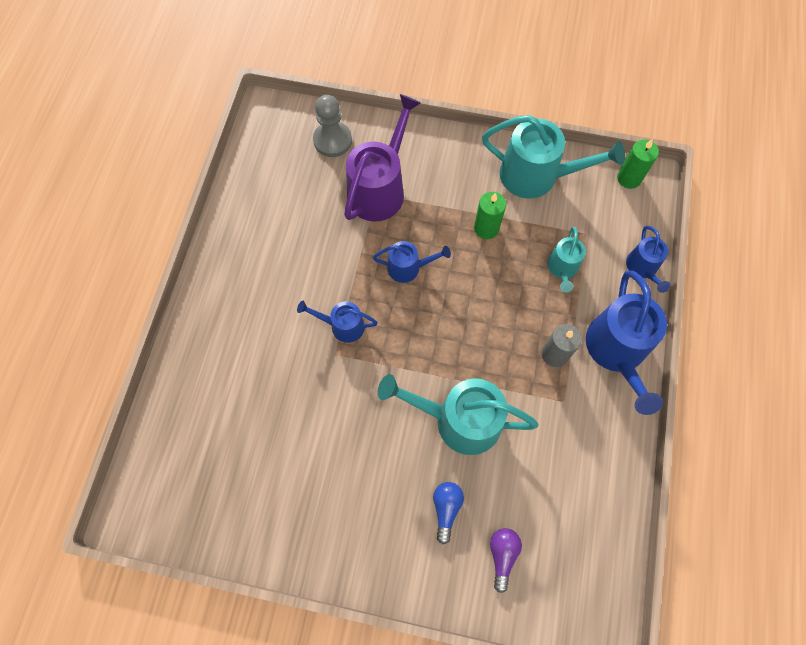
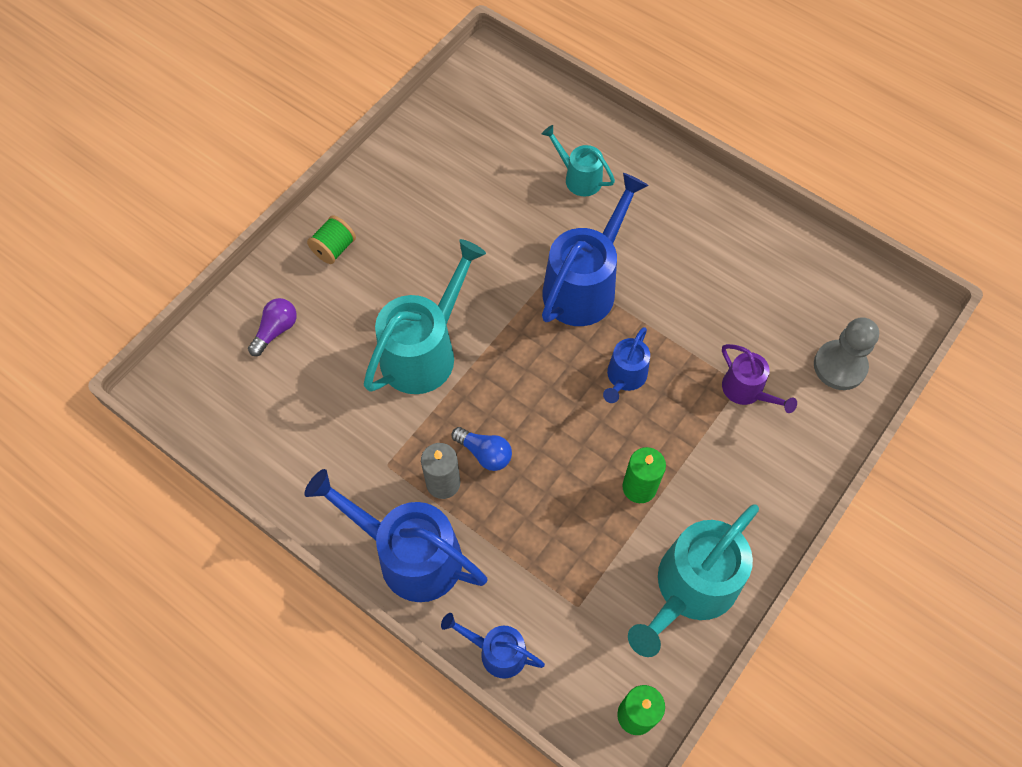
camera: 115 degrees right, 5 degrees down
(342, 326) = (584, 285): blue watering can -> blue watering can, size x1.86
(380, 188) = (747, 391): purple watering can -> purple watering can, size x0.54
(400, 550) = (334, 249): none -> green spool
(446, 509) = (346, 301): blue light bulb -> blue light bulb (485, 453)
(502, 555) = (276, 330): purple light bulb -> purple light bulb turned 90 degrees counterclockwise
(562, 269) = (543, 549): turquoise watering can -> turquoise watering can (579, 178)

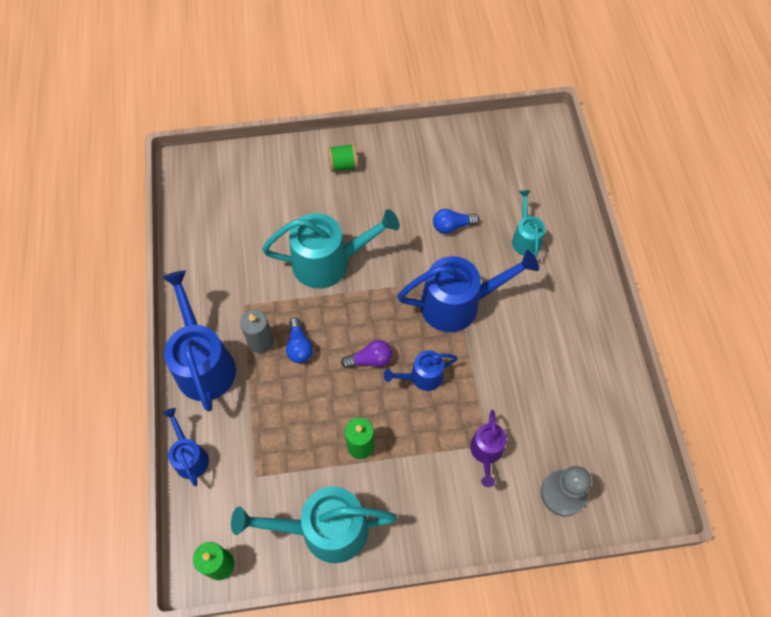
camera: 45 degrees right, 0 degrees up
(276, 330) = (267, 184): purple light bulb -> purple light bulb (370, 359)
(502, 221) = (452, 226): none -> blue light bulb

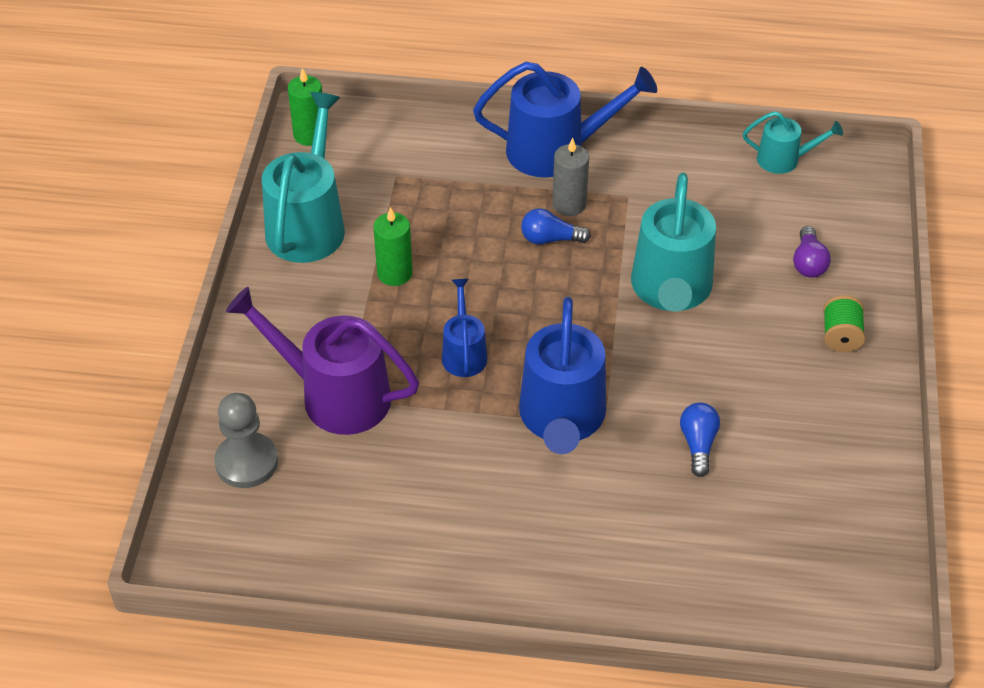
camera: 105 degrees right, 15 degrees down
(190, 457) = (442, 126): blue watering can -> none
(370, 359) = (507, 305): purple light bulb -> purple light bulb (808, 263)
(486, 452) = (334, 395): purple watering can -> purple watering can, size x1.86
(525, 238) = (652, 534): turquoise watering can -> turquoise watering can (784, 160)

